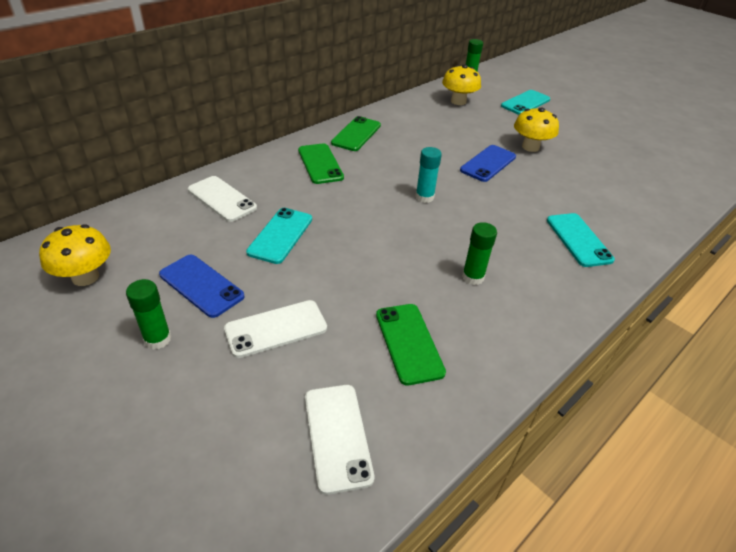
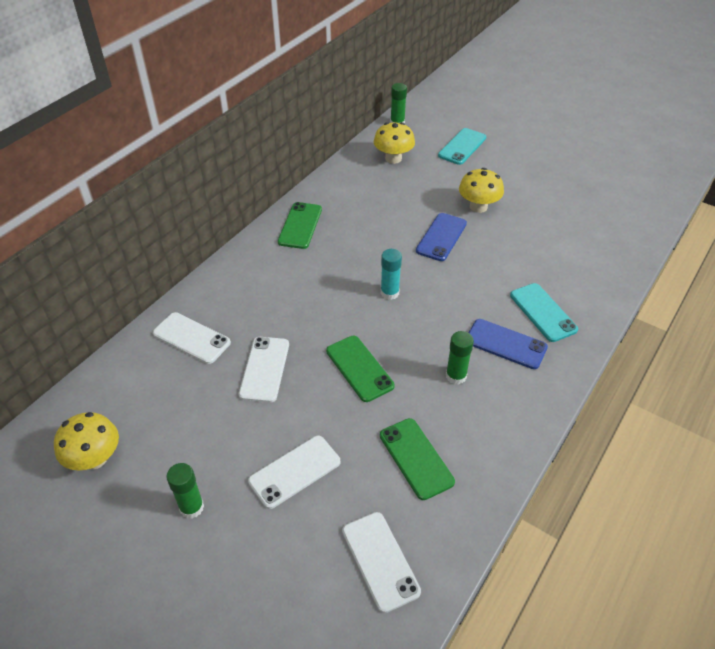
camera: 10 degrees left, 5 degrees up
(201, 285) = (209, 442): blue phone -> blue phone (505, 344)
(280, 235) = (265, 369): turquoise phone -> white phone
(320, 164) = (275, 273): green phone -> green phone (359, 368)

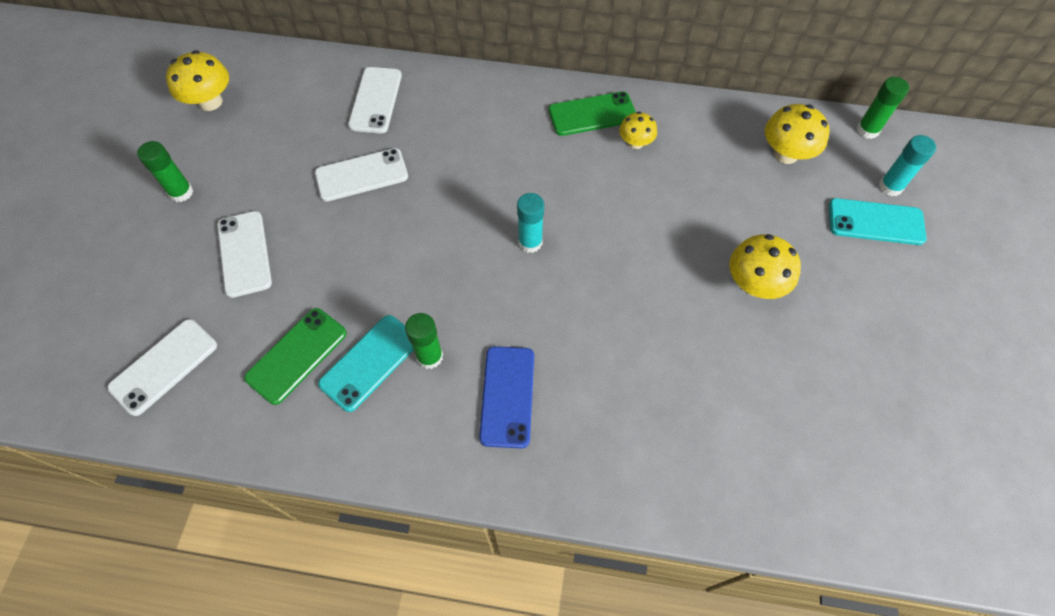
camera: 65 degrees right, 15 degrees up
(294, 471) = (244, 254): white phone -> white phone turned 45 degrees clockwise
(340, 215) = (635, 143): none -> yellow mushroom
(359, 368) = (399, 257): green phone -> none
(441, 237) = (663, 261): blue phone -> none
(442, 132) = (890, 186): none -> turquoise glue stick
(542, 312) = (587, 425): turquoise phone -> turquoise phone (370, 362)

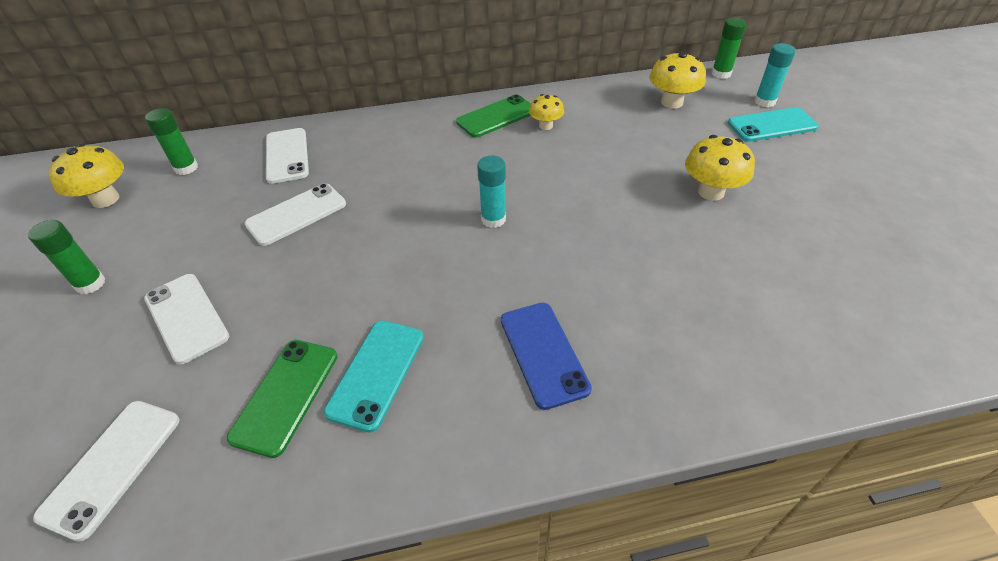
camera: 20 degrees left, 15 degrees down
(430, 356) = (441, 345): green glue stick -> green glue stick (186, 168)

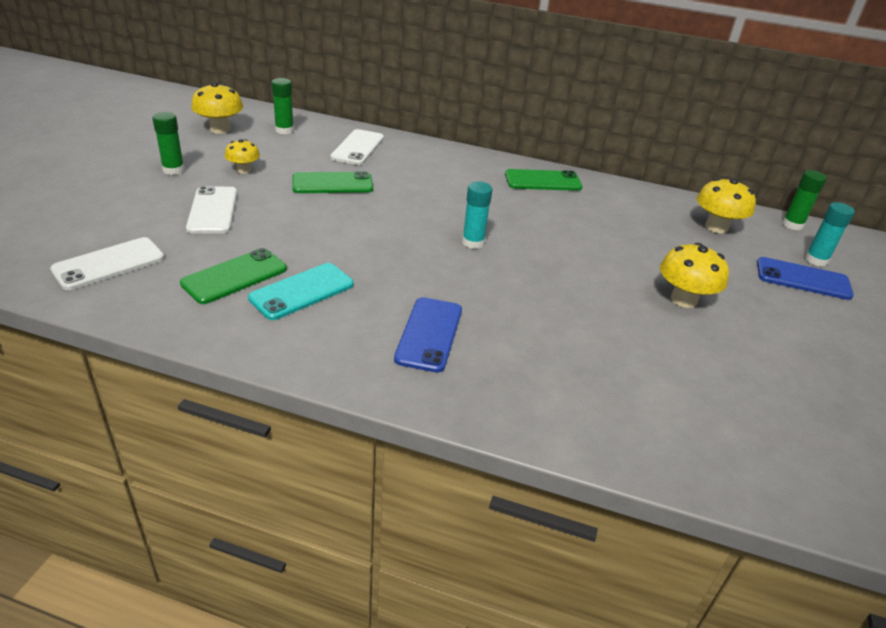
camera: 25 degrees right, 10 degrees down
(296, 214) = (332, 184): white phone -> green phone
(545, 126) = (579, 201): yellow mushroom -> yellow mushroom (244, 170)
(772, 125) = (803, 279): turquoise phone -> blue phone

